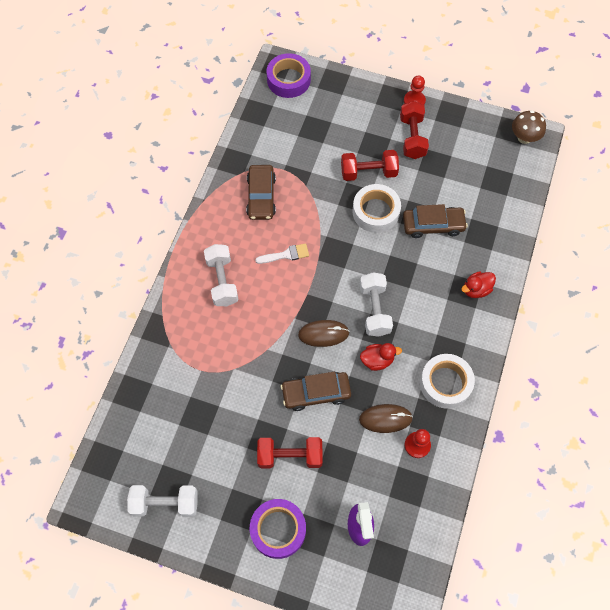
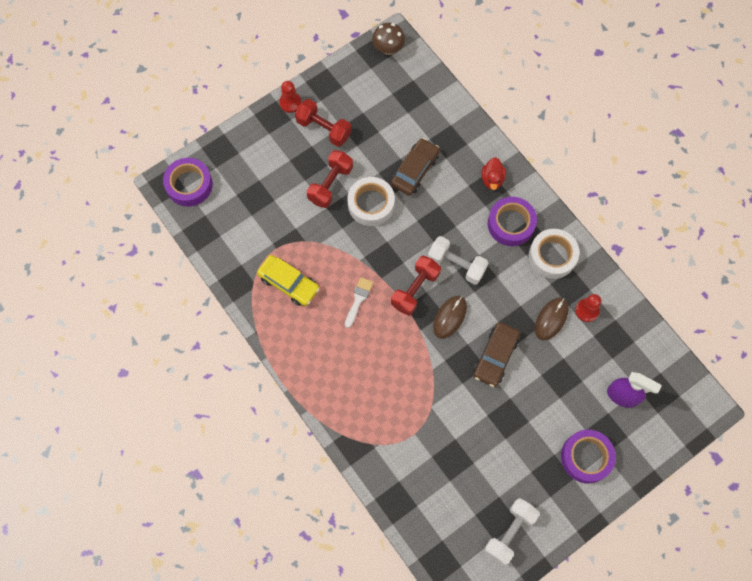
camera: 55 degrees left, 5 degrees up
(222, 281) = (345, 366): white dumbbell -> none
(261, 196) = (289, 283): brown car -> yellow car
(290, 456) = (534, 410): red dumbbell -> red dumbbell (415, 289)
(377, 360) = (500, 292): red duck -> none
(447, 330) = (511, 224): none -> purple tape

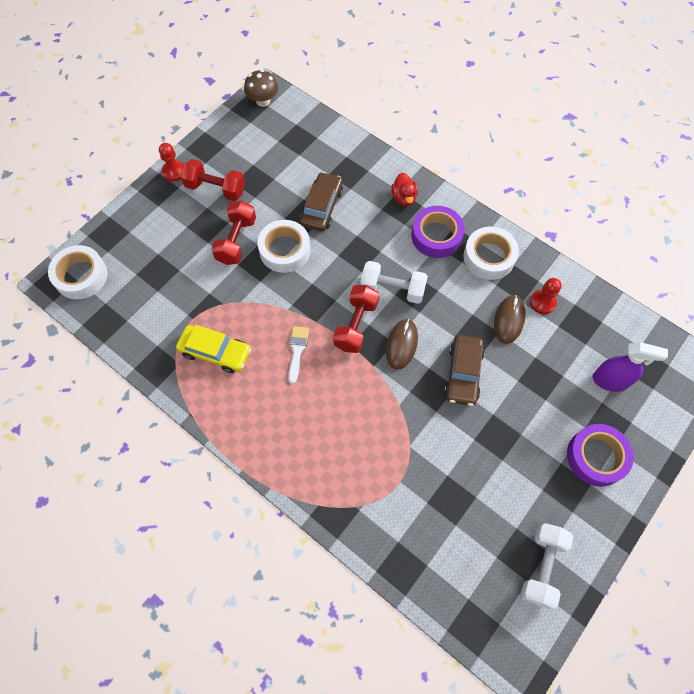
camera: 15 degrees left, 5 degrees down
(189, 185) = (81, 276): purple tape -> white tape

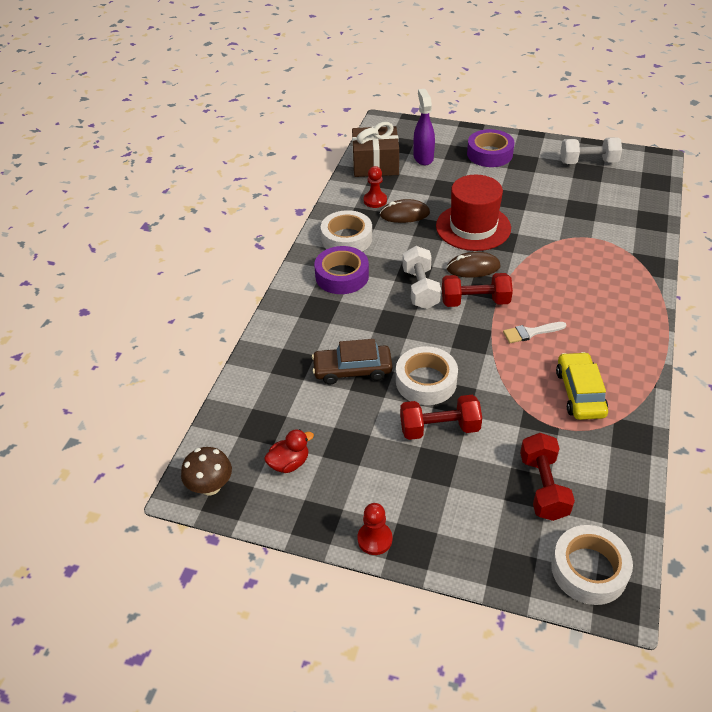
camera: 110 degrees left, 20 degrees down
(215, 188) = (378, 479): red dumbbell -> red dumbbell (543, 487)
(404, 198) = (306, 310): red duck -> red duck (289, 463)
(463, 373) = (473, 227): brown car -> red hat
(611, 327) = (375, 164): none -> brown gift

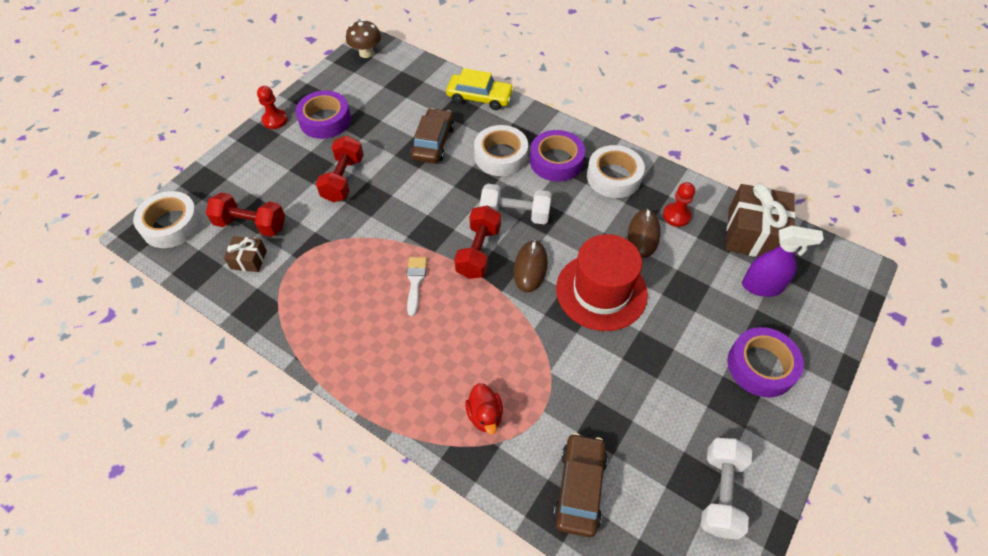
camera: 105 degrees right, 10 degrees up
(289, 463) = (362, 91): red duck -> red duck (485, 415)
(354, 482) = (325, 120): none -> purple tape
(426, 381) = (396, 185): white tape -> white tape (501, 156)
(580, 393) = (323, 290): yellow car -> yellow car (479, 97)
(585, 468) = (249, 259): none -> brown gift
(630, 213) = (579, 487): none -> brown car

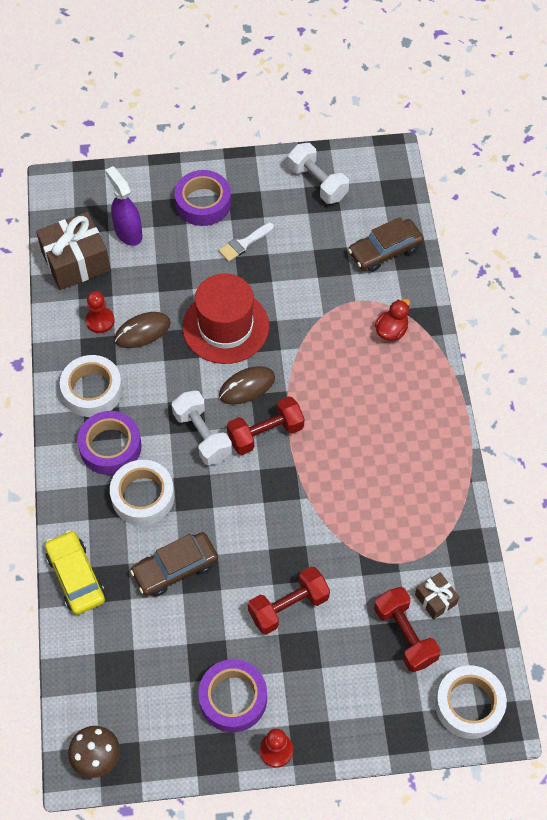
camera: 130 degrees left, 5 degrees up
(415, 281) = (335, 455): white brush -> white brush (244, 243)
(720, 493) = (317, 183): white dumbbell -> white dumbbell turned 75 degrees clockwise

